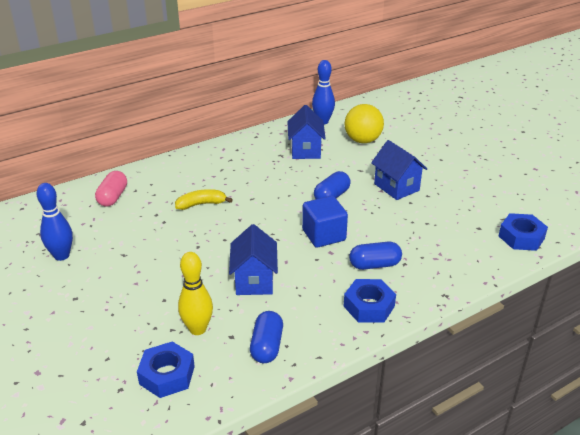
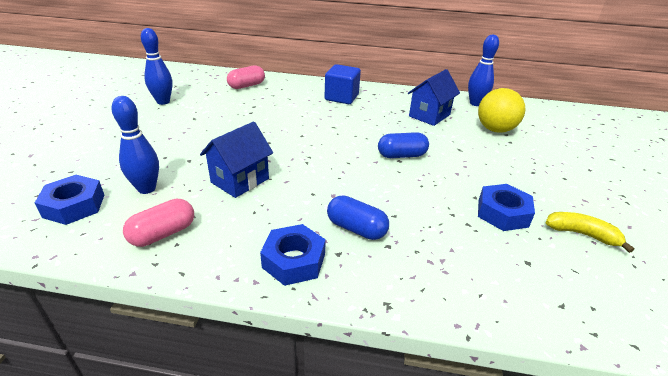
camera: 40 degrees right, 0 degrees up
(197, 329) = (147, 189): yellow bowling pin -> blue bowling pin
(201, 204) = (292, 114): yellow banana -> yellow banana (582, 234)
(267, 346) = (163, 234): blue capsule -> pink capsule
(324, 235) = (348, 179): blue cube -> blue cube (341, 97)
(396, 187) = (478, 178): blue house -> none
(521, 237) = (578, 306): blue nut -> blue nut (502, 213)

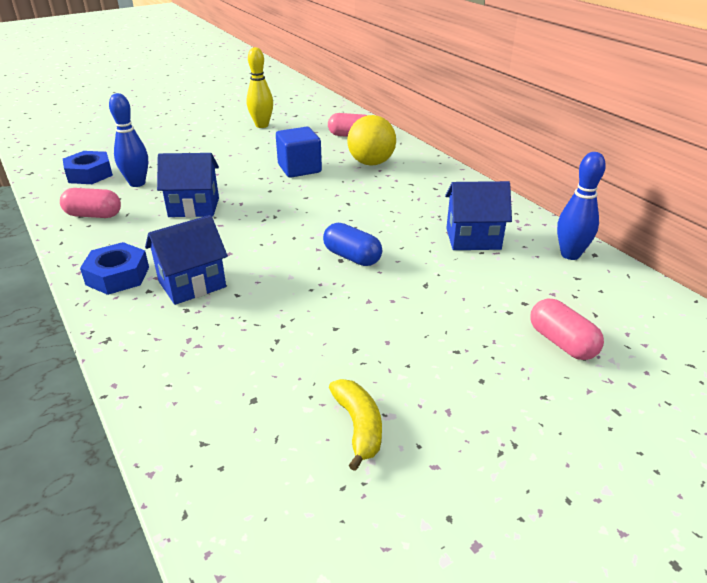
camera: 50 degrees right, 0 degrees up
(163, 102) = (262, 125): blue bowling pin -> yellow bowling pin
(341, 97) = (416, 180): blue cube -> blue cube (299, 168)
(356, 229) = (192, 284): blue capsule -> blue house
(495, 130) = (521, 291): yellow ball -> yellow ball (371, 163)
(502, 213) = (327, 356): blue nut -> none
(549, 143) = (561, 342): none -> pink capsule

